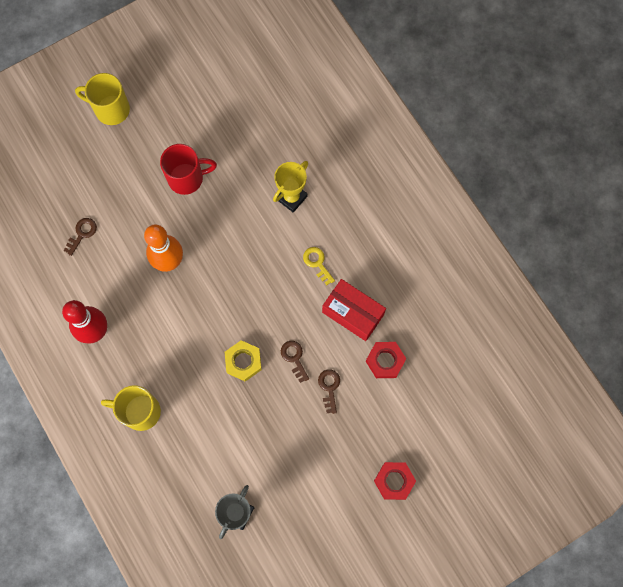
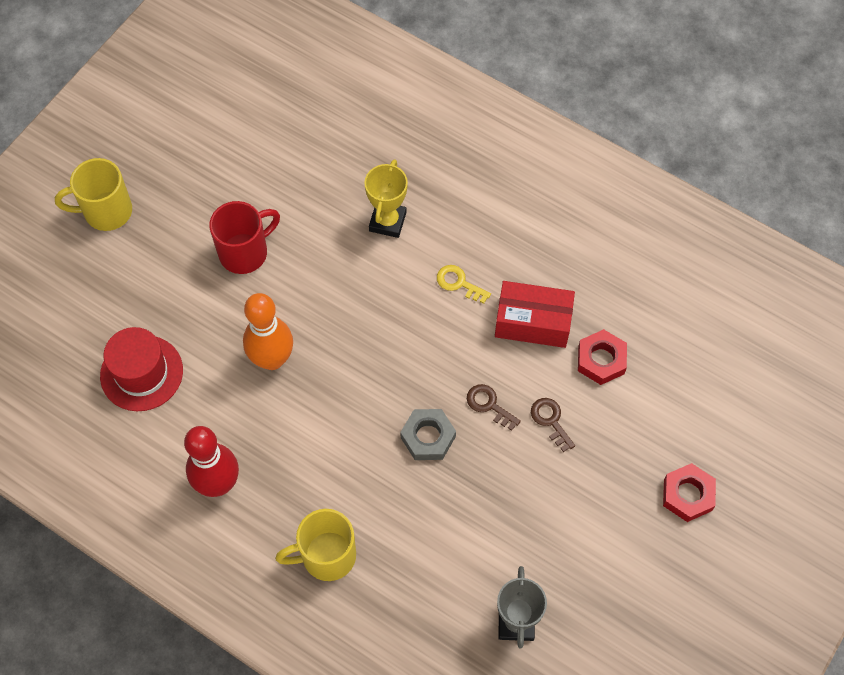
camera: 25 degrees left, 10 degrees down
(82, 234) = (141, 373): brown key -> red hat
(243, 362) = (428, 437): yellow nut -> grey nut

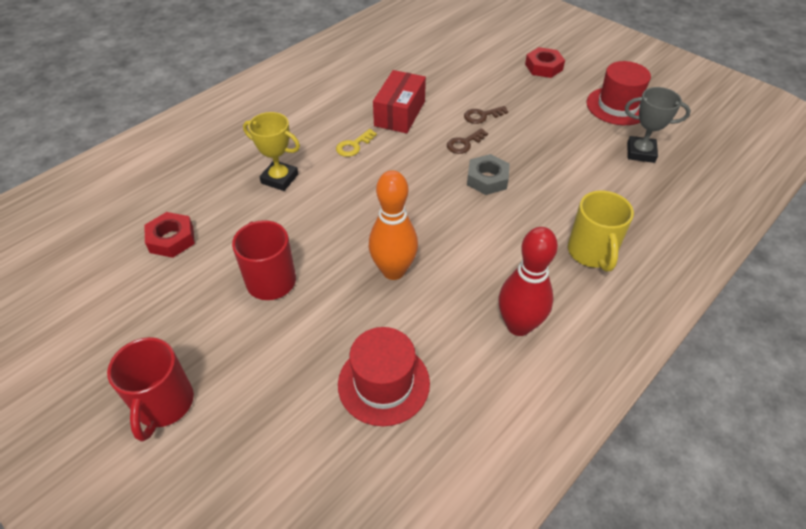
camera: 80 degrees left, 15 degrees down
(106, 211) = (164, 404): yellow mug -> red mug
(601, 360) = (438, 87): red nut -> red nut (171, 239)
(614, 597) = (617, 106): none -> red hat

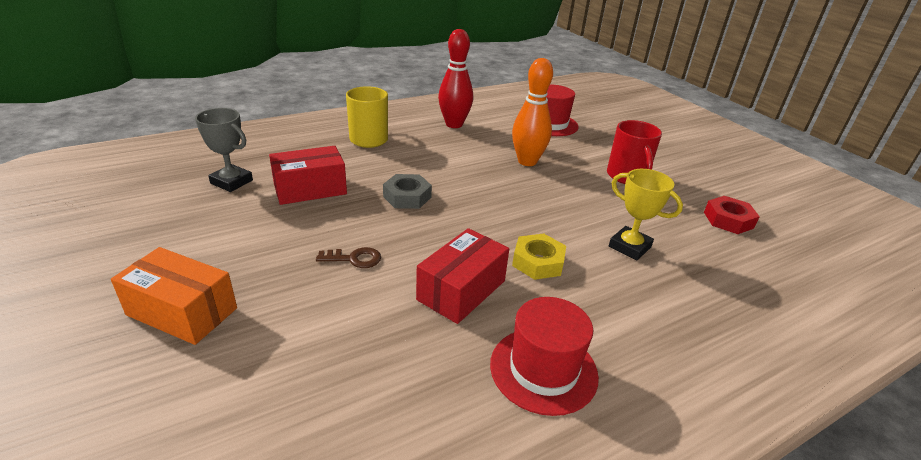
camera: 165 degrees left, 15 degrees down
(164, 404) = (685, 142): red mug -> none
(353, 146) = (538, 262): yellow key -> yellow nut
(464, 143) = (404, 233): brown key -> none
(543, 67) = (182, 311): red nut -> orange box
(572, 163) = (310, 189): none -> red box
(617, 106) = (176, 228): red hat -> red hat (543, 369)

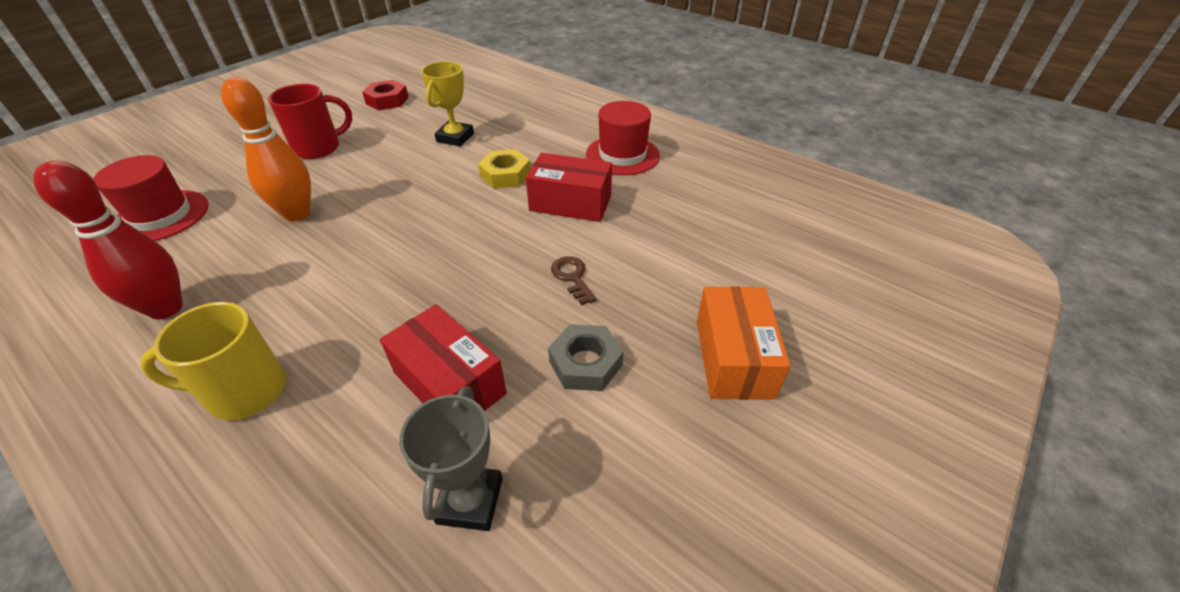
camera: 110 degrees left, 10 degrees up
(407, 197) = (428, 282): grey nut -> grey nut (585, 363)

